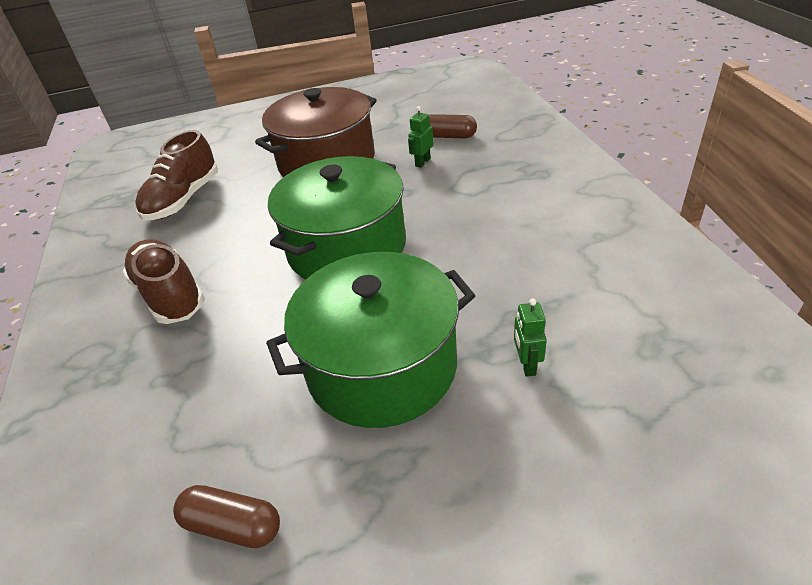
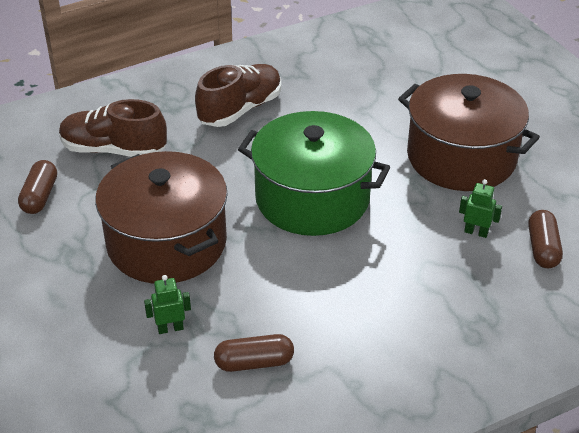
camera: 75 degrees right, 0 degrees up
(183, 200) = (373, 77): brown shoe -> brown shoe (113, 150)
(382, 367) = (166, 243): green pot -> brown pot
(577, 298) = (254, 362): none -> brown capsule

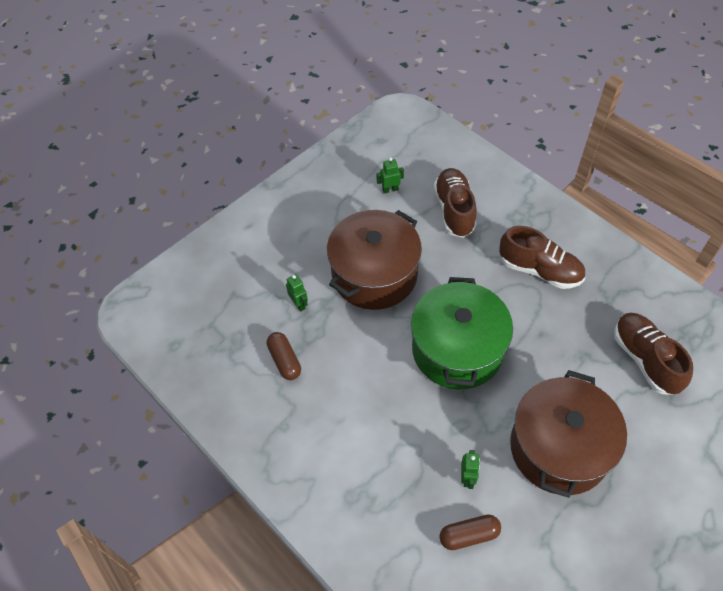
camera: 75 degrees right, 15 degrees up
(40, 196) = (390, 190): brown capsule -> green robot
(383, 74) = (645, 359): none -> brown shoe

